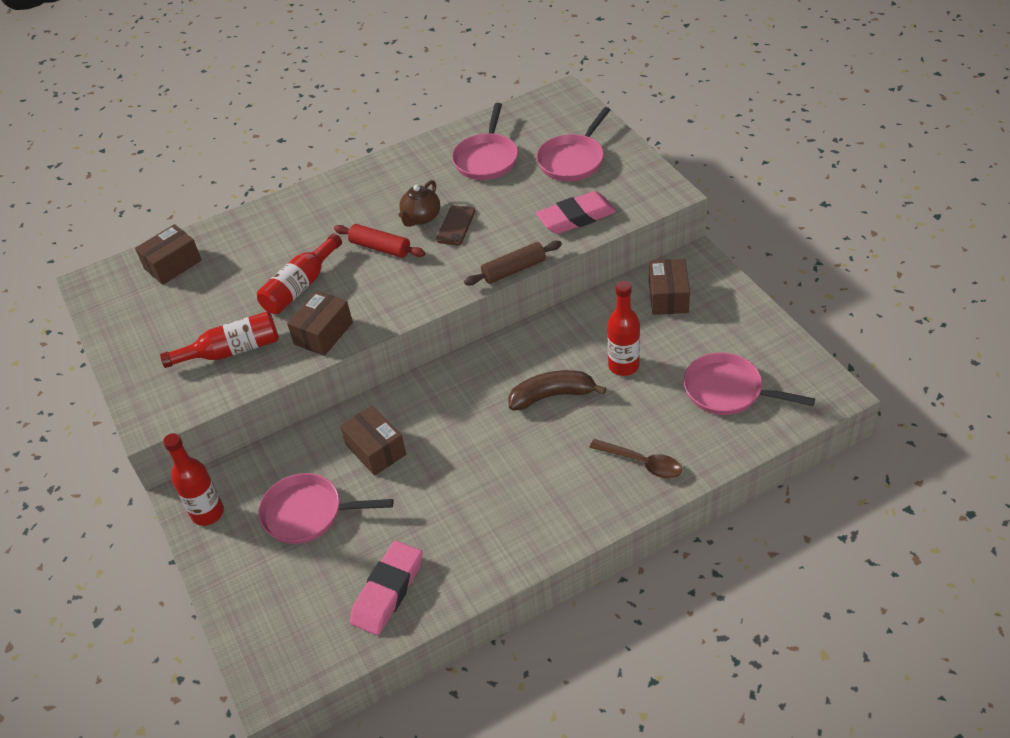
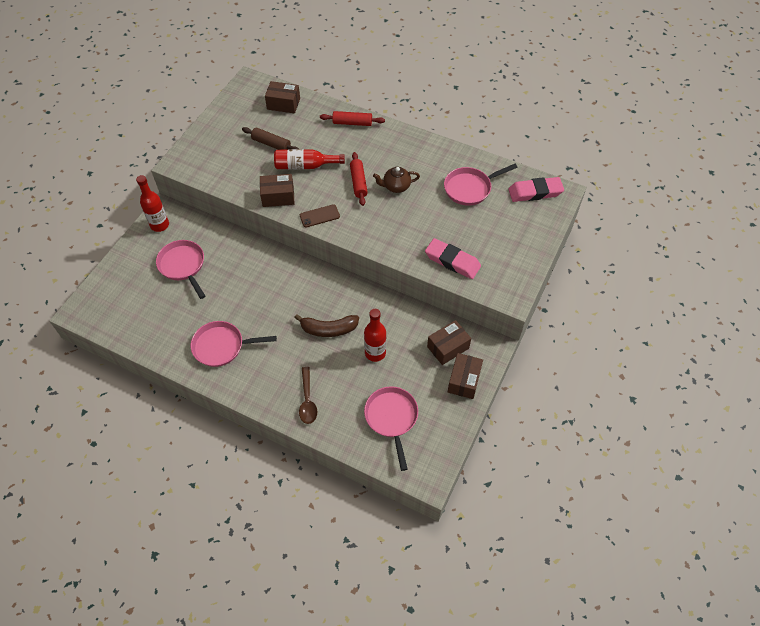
camera: 50 degrees right, 10 degrees up
(231, 351) = (241, 166): red bottle -> none
(280, 214) = (352, 123): none -> red rolling pin
(376, 450) = (240, 269): brown box -> brown box (464, 380)
(388, 591) = (156, 328): pink eraser -> pink eraser (535, 192)
(455, 225) = (401, 206): brown phone -> brown phone (319, 216)
(514, 270) = (385, 254): brown rolling pin -> brown rolling pin (271, 144)
(552, 396) = (329, 329): brown banana -> brown banana turned 135 degrees clockwise
(573, 160) = (503, 232): pink pan -> pink pan (222, 346)

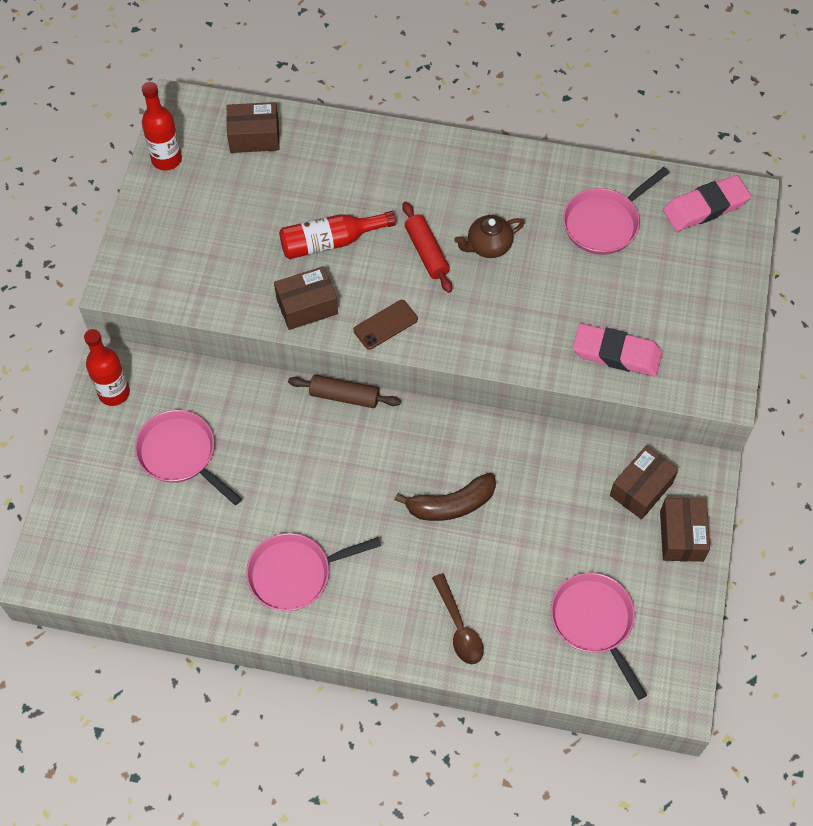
camera: 15 degrees left, 5 degrees up
(271, 144) = (261, 215): brown rolling pin -> brown rolling pin (344, 396)
(352, 123) = (380, 147): red rolling pin -> none
(375, 353) = (535, 525): red bottle -> red bottle (166, 159)

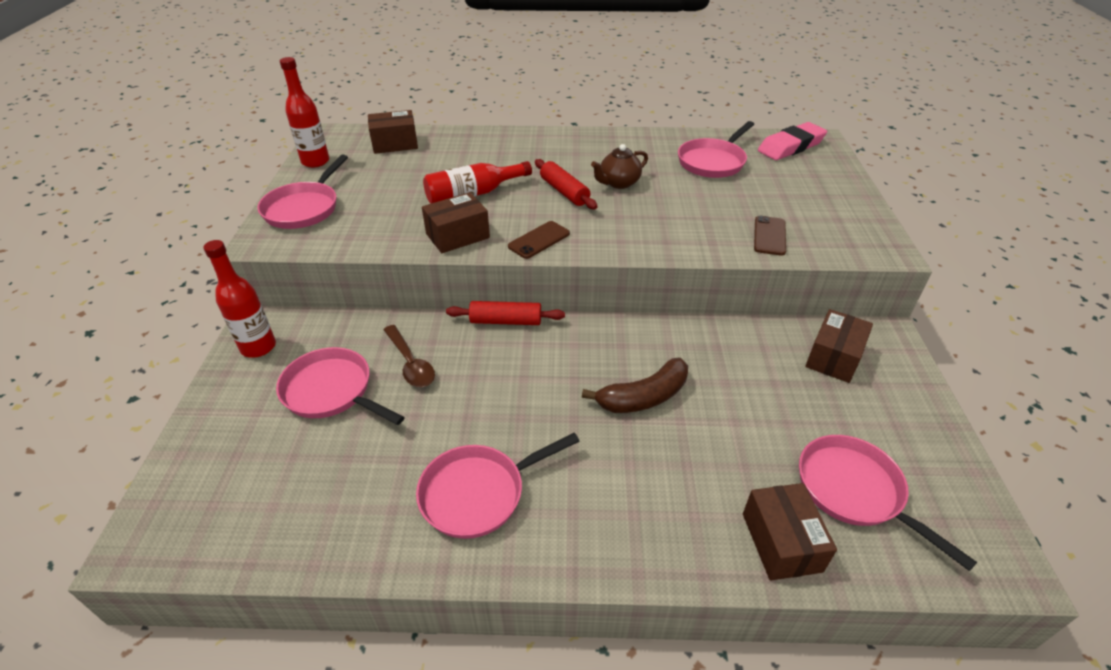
camera: 10 degrees left, 20 degrees down
(157, 240) = (304, 208): none -> pink pan
(344, 396) = (506, 321): brown rolling pin -> red rolling pin
(459, 626) = (697, 522): brown spoon -> brown spoon (410, 363)
(616, 353) = (769, 236): pink eraser -> brown phone
(681, 536) = (898, 392): brown box -> brown box (781, 542)

